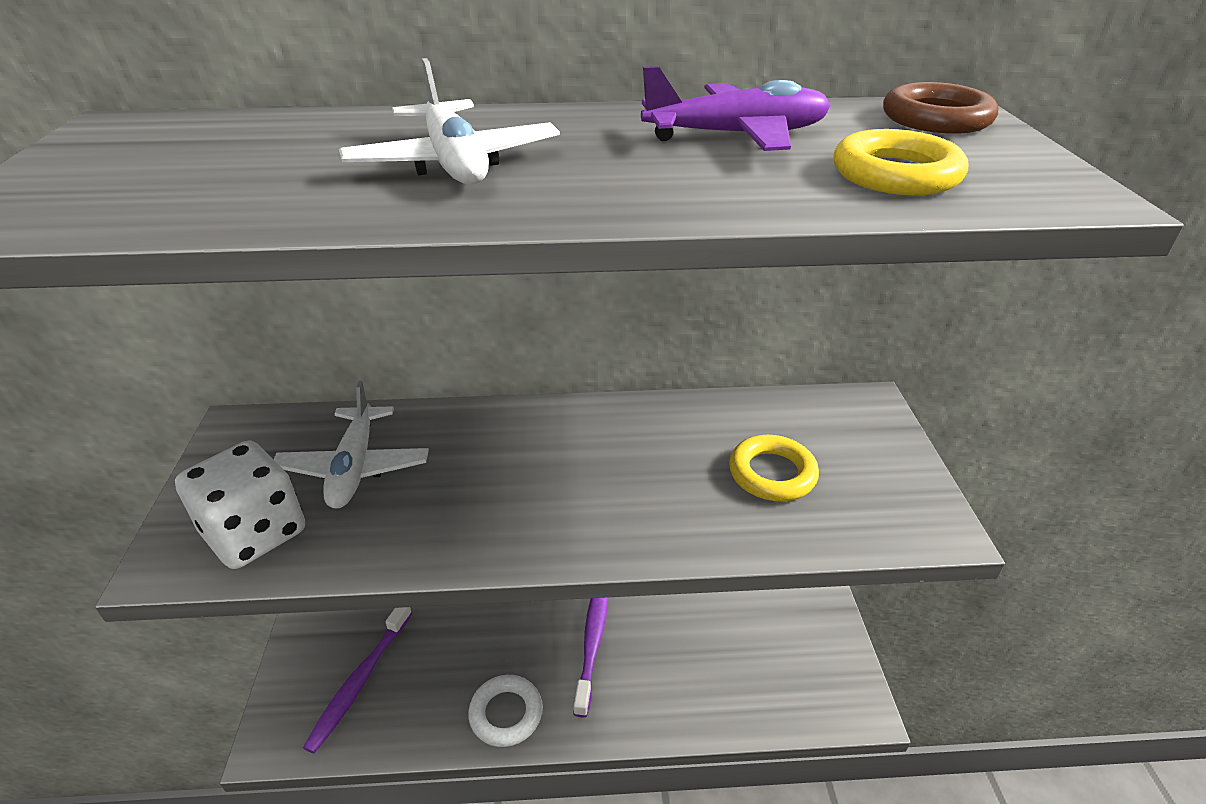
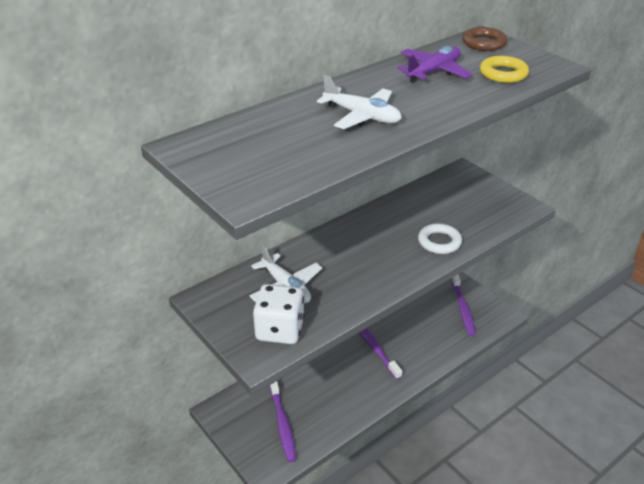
camera: 35 degrees left, 0 degrees up
(506, 713) = (365, 396): white ring -> white ring (439, 242)
(772, 474) = (455, 213): yellow ring -> none
(795, 655) = (462, 308): none -> purple toothbrush

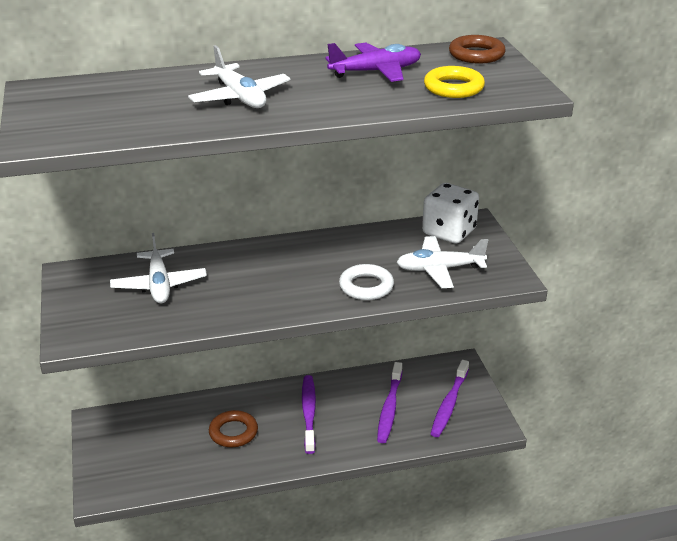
camera: 25 degrees right, 5 degrees down
(280, 330) = (115, 321): white dice -> white dice (449, 232)
(282, 423) = (150, 455): purple toothbrush -> purple toothbrush (389, 408)
(331, 382) = (233, 432): none -> brown ring
(475, 214) = (439, 269): none -> white plane

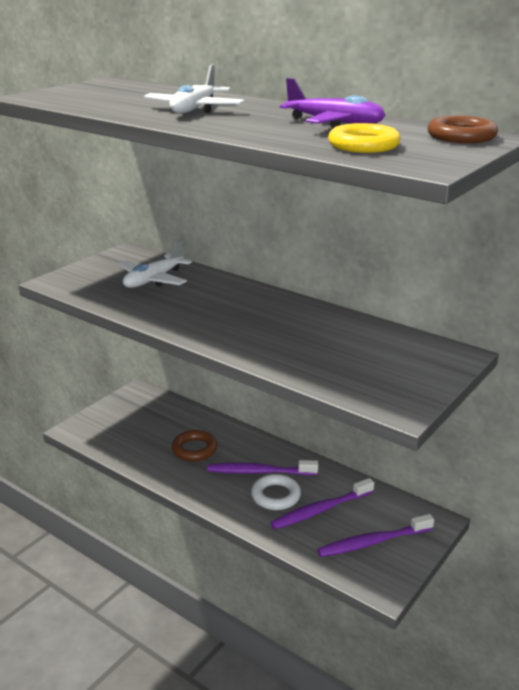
camera: 50 degrees right, 5 degrees down
(309, 413) = (259, 472): purple toothbrush -> purple toothbrush turned 135 degrees counterclockwise
(366, 286) = (271, 349): white ring -> white ring (275, 496)
(439, 269) = (352, 369): white plane -> none
(449, 232) = (420, 351): white dice -> none

